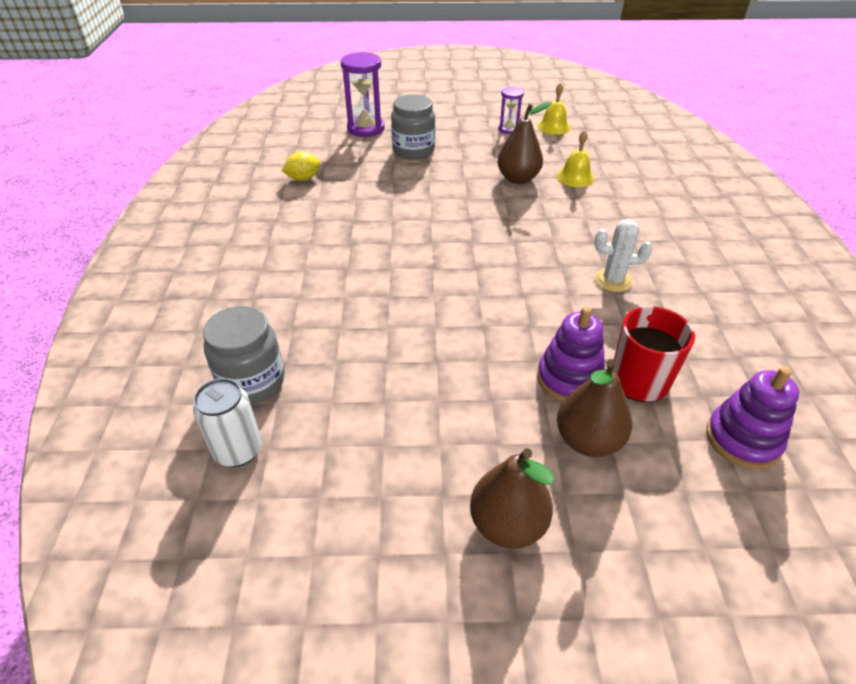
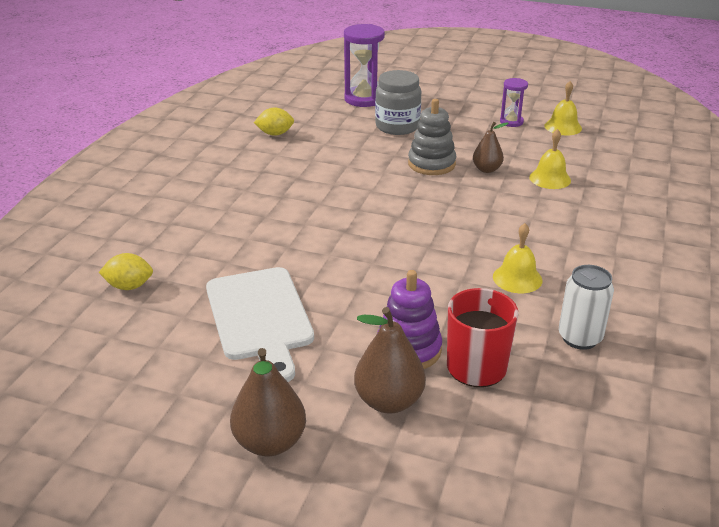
camera: 20 degrees right, 10 degrees down
(238, 450) = (88, 332): white can -> white can (579, 338)
(252, 382) = (129, 286): grey jar -> yellow lemon
(410, 382) = (260, 317): none -> white cutting board
(467, 182) = (431, 164): none -> grey stacking toy
(518, 178) = (487, 169): brown pear -> brown pear, size x0.64
(613, 280) = (517, 278): white cactus -> yellow bell
(742, 439) = (544, 439): purple stacking toy -> none

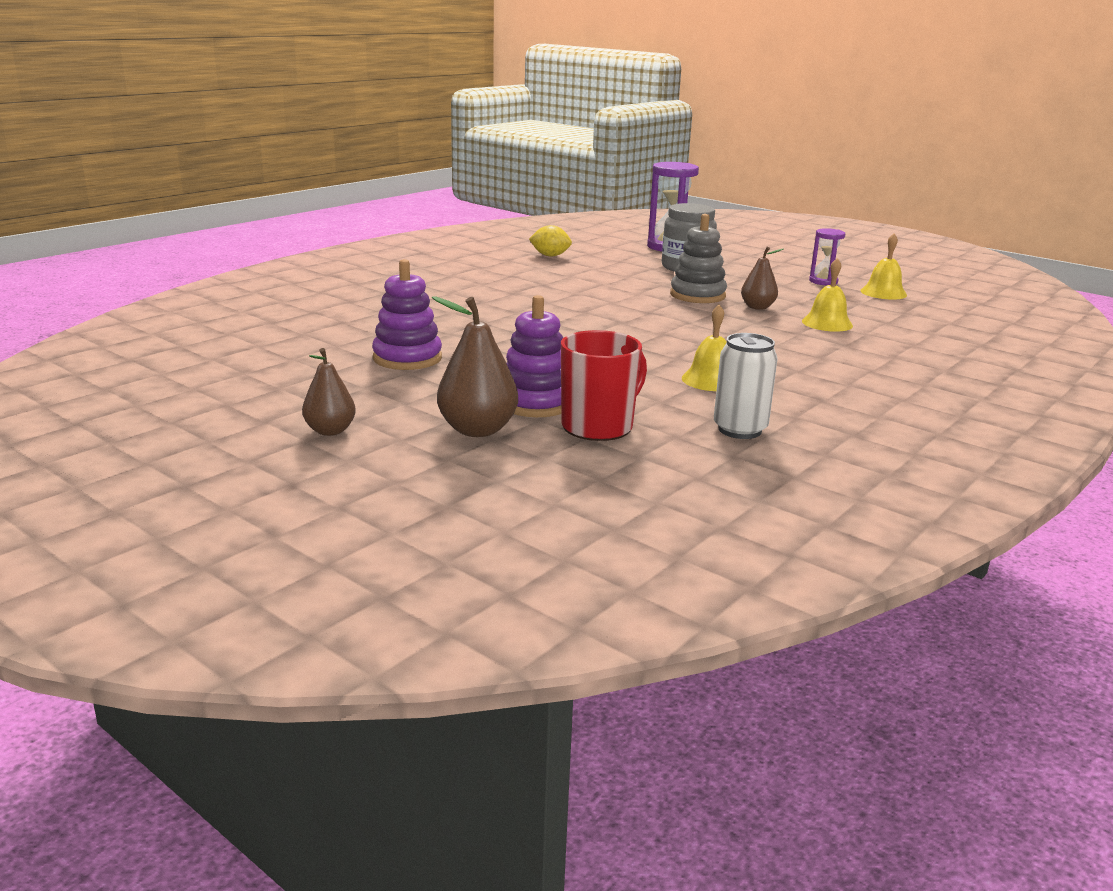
camera: 20 degrees right, 10 degrees down
(129, 286) = (306, 321): yellow lemon -> none
(260, 317) = (407, 358): white cutting board -> purple stacking toy
(270, 442) = (330, 431): brown pear -> brown pear, size x0.64

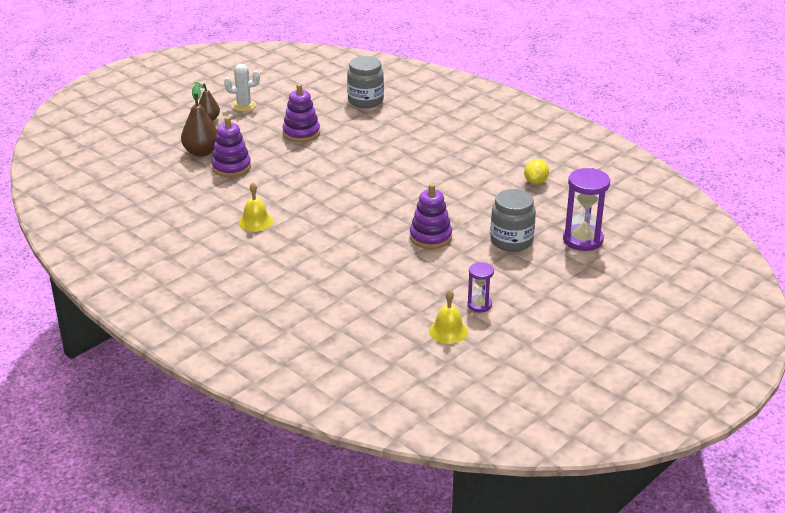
camera: 95 degrees right, 10 degrees up
(278, 403) = (244, 106): none -> white cactus
(298, 321) = (365, 101): none -> grey jar
(598, 426) = (198, 182): red mug -> none
(697, 295) = (430, 237): grey stacking toy -> purple stacking toy
(739, 430) = (184, 221): white can -> none
(757, 307) = (401, 259): brown pear -> none
(827, 323) = (363, 284): yellow bell -> none

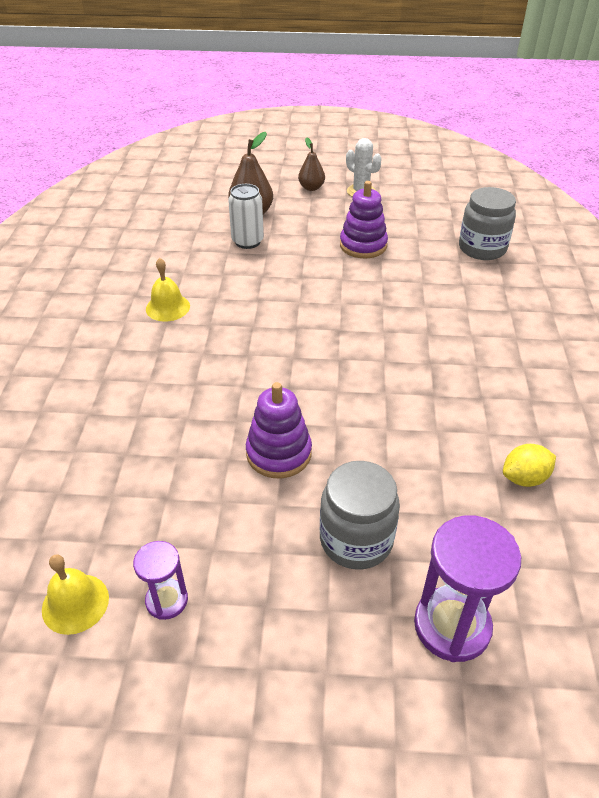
camera: 50 degrees right, 10 degrees up
(231, 167) = (247, 241): purple stacking toy -> white can

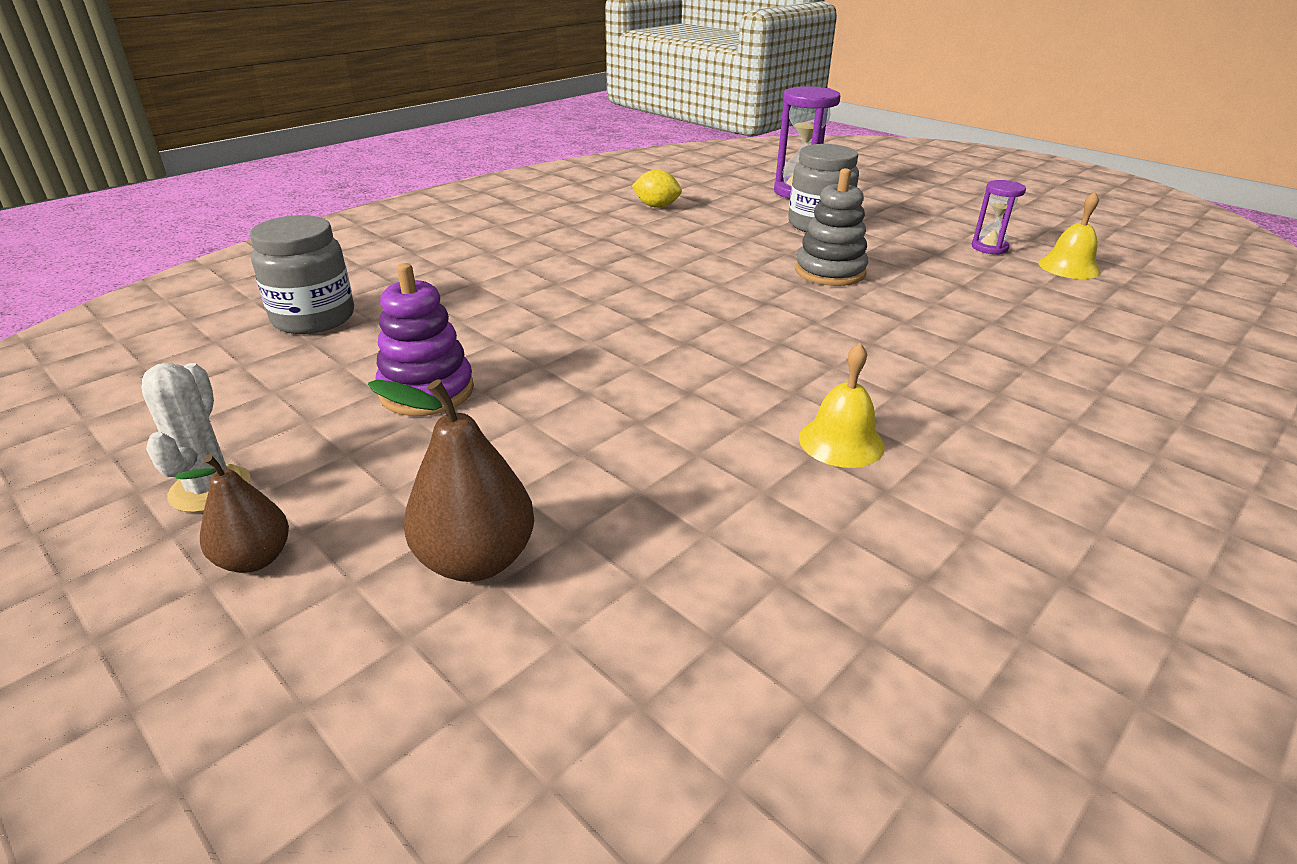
camera: 140 degrees left, 10 degrees down
(247, 241) = (579, 493): white can -> none
(279, 453) = (830, 272): purple stacking toy -> grey stacking toy

